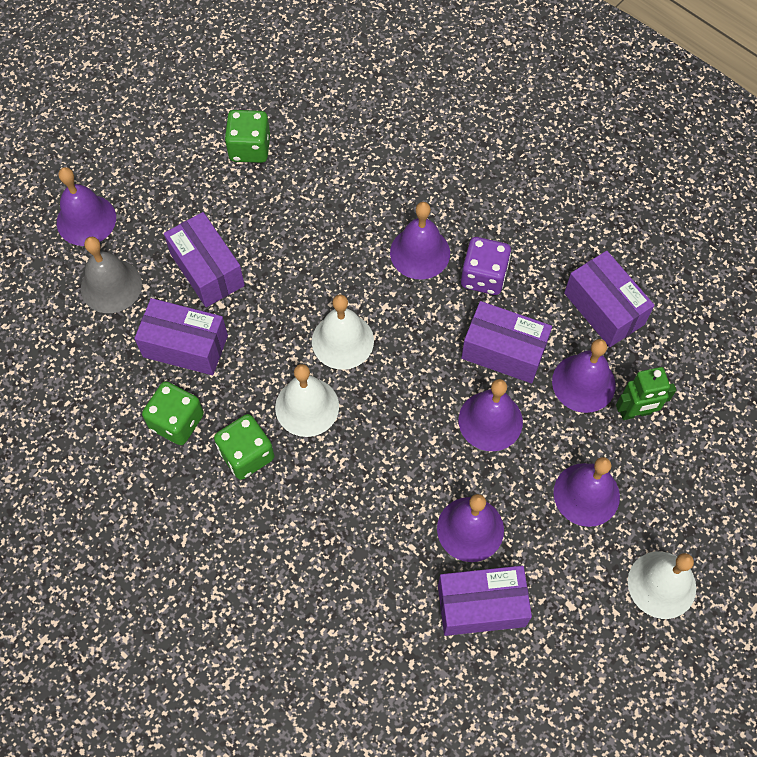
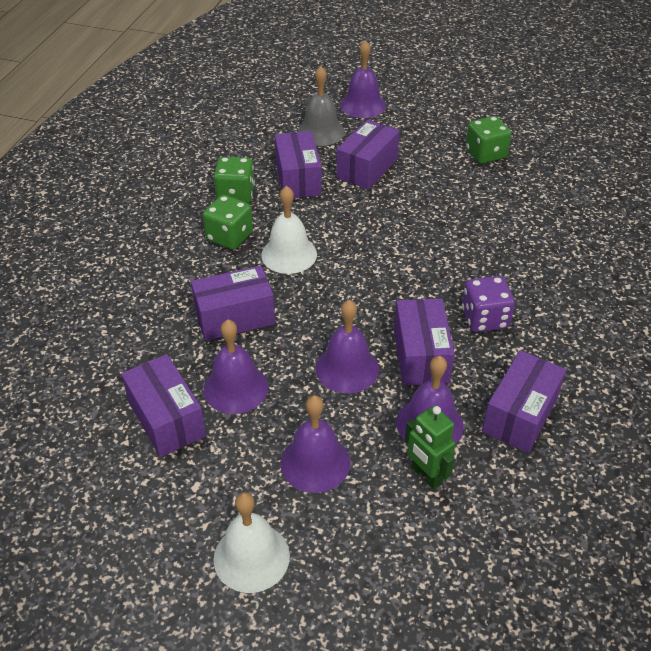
camera: 65 degrees right, 20 degrees down
(342, 341) = (359, 255): white bell -> none
(374, 495) = (235, 317): none -> purple box
(420, 252) = (474, 272): purple bell -> none

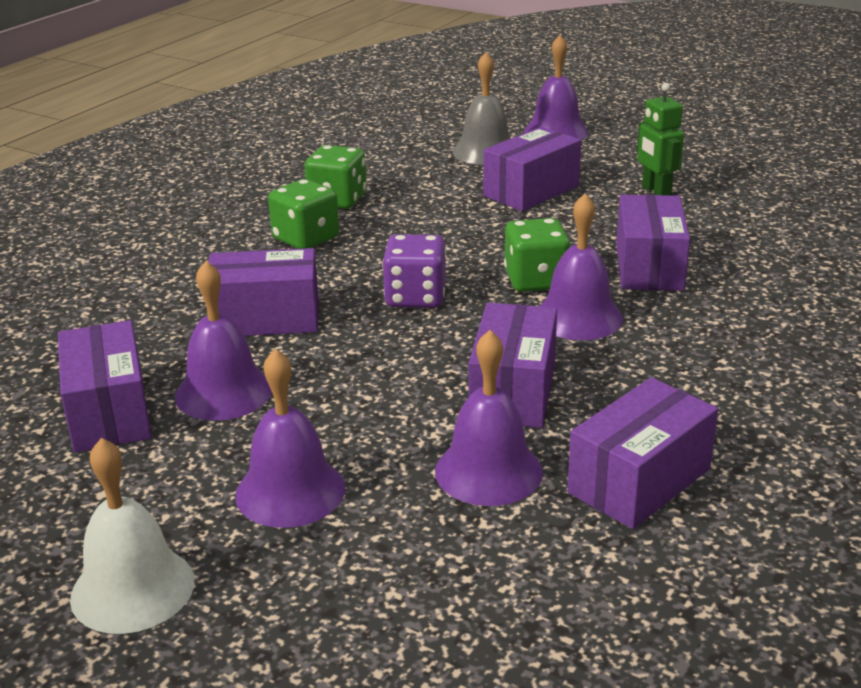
camera: 15 degrees right, 15 degrees down
(289, 254) = (377, 264): white bell -> none
(298, 179) = (430, 192): purple box -> purple box (649, 267)
(347, 368) = (395, 391): purple bell -> purple bell (578, 317)
(426, 475) = (452, 532): green robot -> green robot (655, 191)
(484, 319) = (631, 362): purple dice -> purple dice (415, 297)
(485, 154) = (710, 191): green dice -> green dice (536, 280)

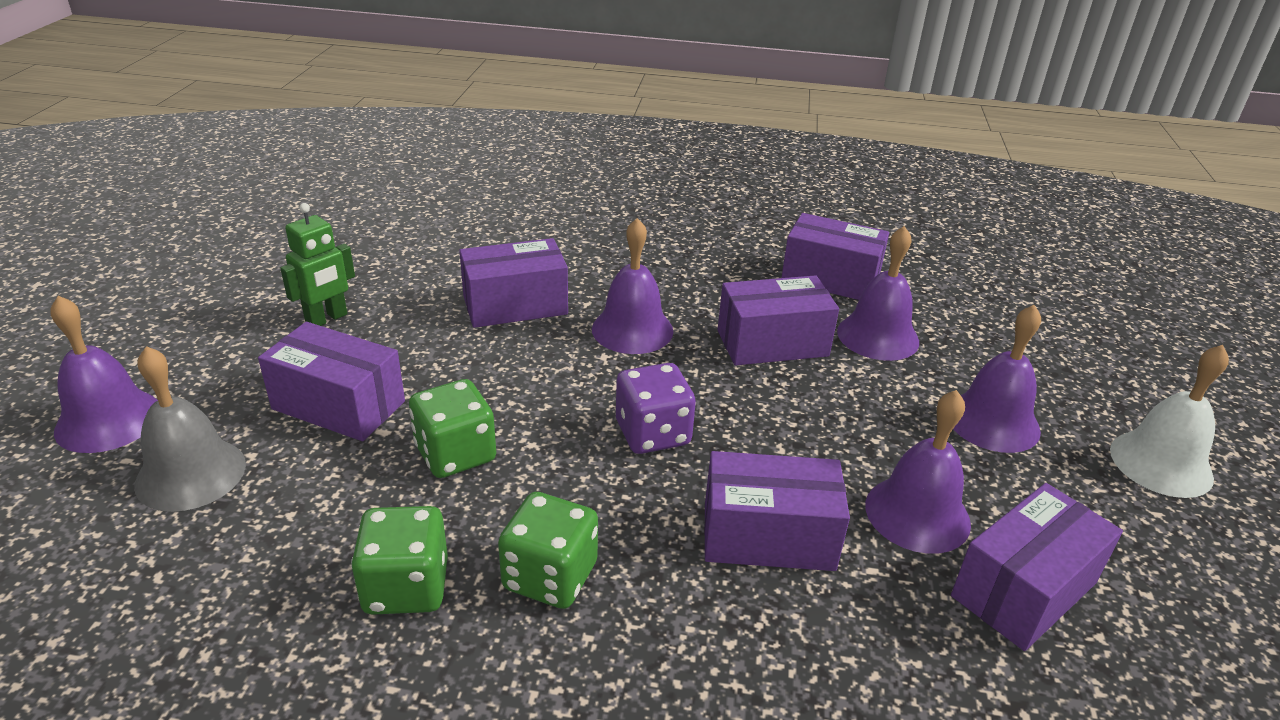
camera: 115 degrees left, 5 degrees up
(266, 318) = (768, 536): purple box -> purple box turned 60 degrees counterclockwise
(536, 280) = (575, 363): green dice -> green dice (455, 454)

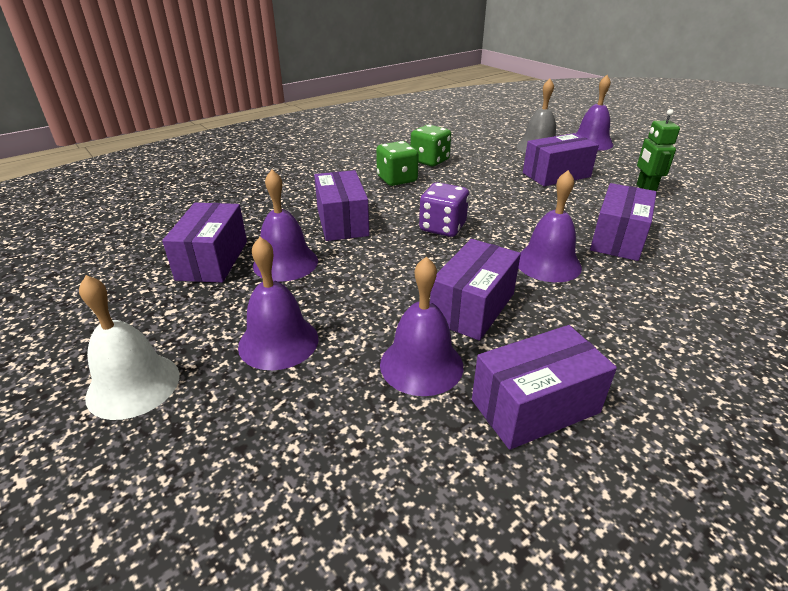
camera: 135 degrees right, 0 degrees up
(455, 454) = (490, 185): green dice -> none
(768, 536) = (342, 222): purple box -> purple box turned 60 degrees counterclockwise

